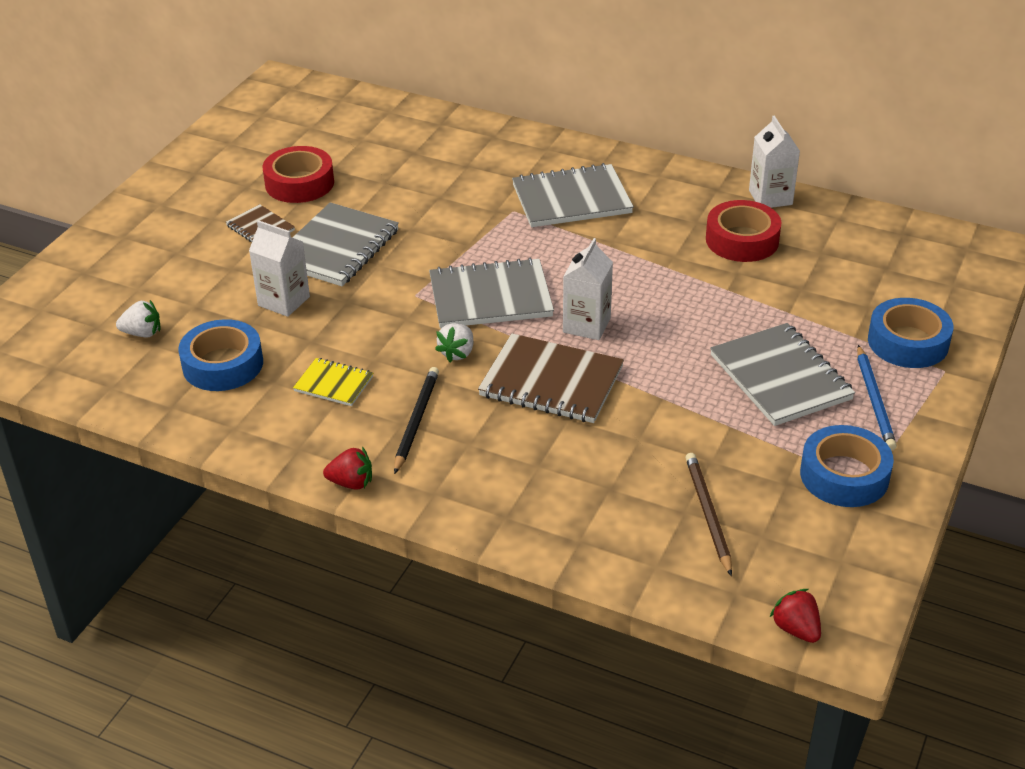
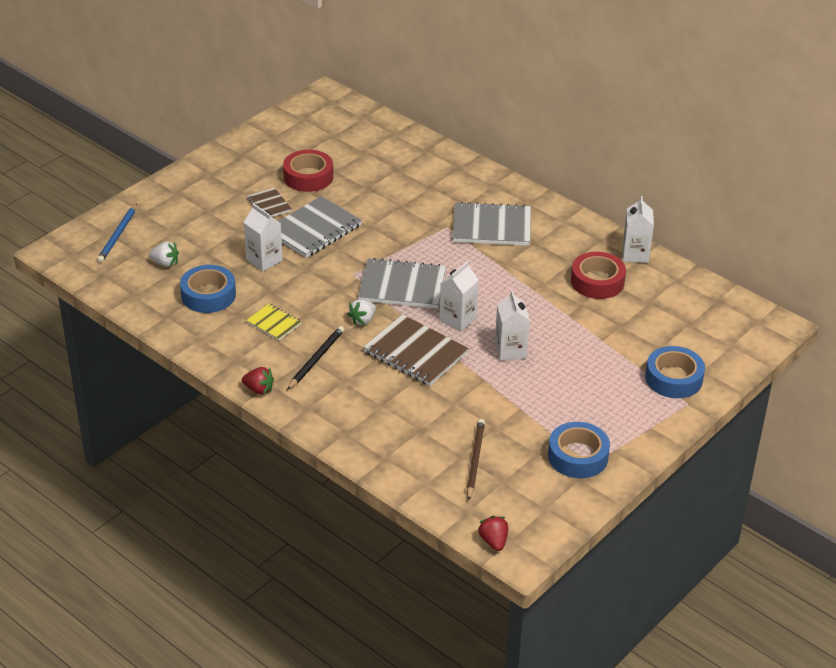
camera: 15 degrees right, 0 degrees up
(677, 351) = (510, 350): none -> white carton
(780, 377) = (571, 383): grey notebook -> none
(874, 400) = (627, 413): blue pencil -> blue pencil (118, 235)

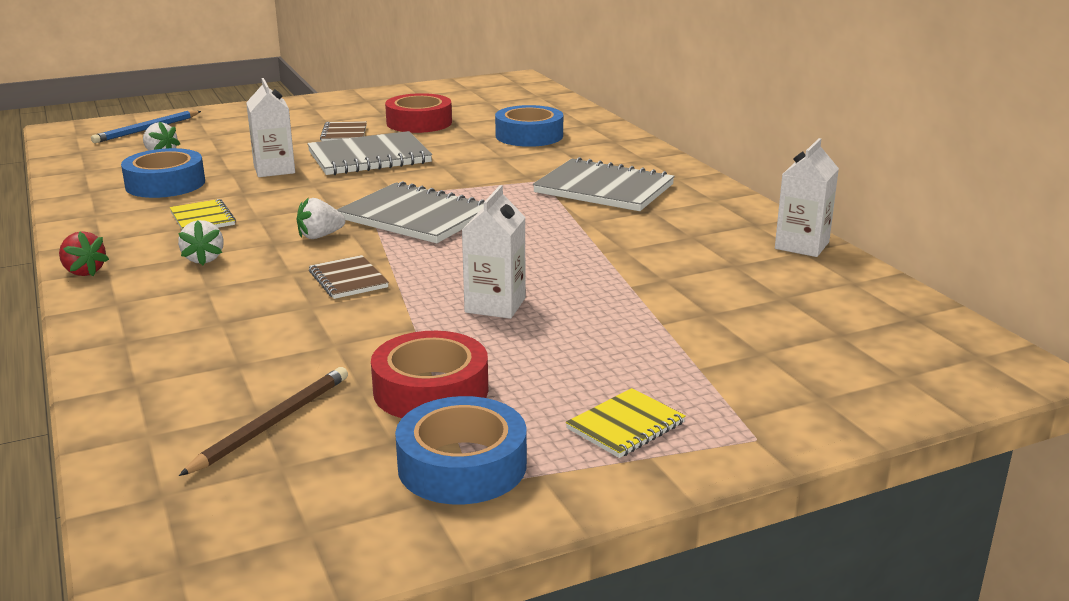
camera: 25 degrees right, 15 degrees down
(316, 359) = (204, 259): black pencil -> white strawberry
(415, 353) = (348, 279): brown notebook -> brown notebook, size x0.53
(458, 319) = (453, 259): white carton -> none
(493, 541) = (142, 560): red strawberry -> none
(597, 281) = (713, 261): red tape -> red tape (431, 390)
(630, 413) = (625, 426): none -> yellow notebook
(673, 378) = (754, 397): blue tape -> blue tape (529, 136)

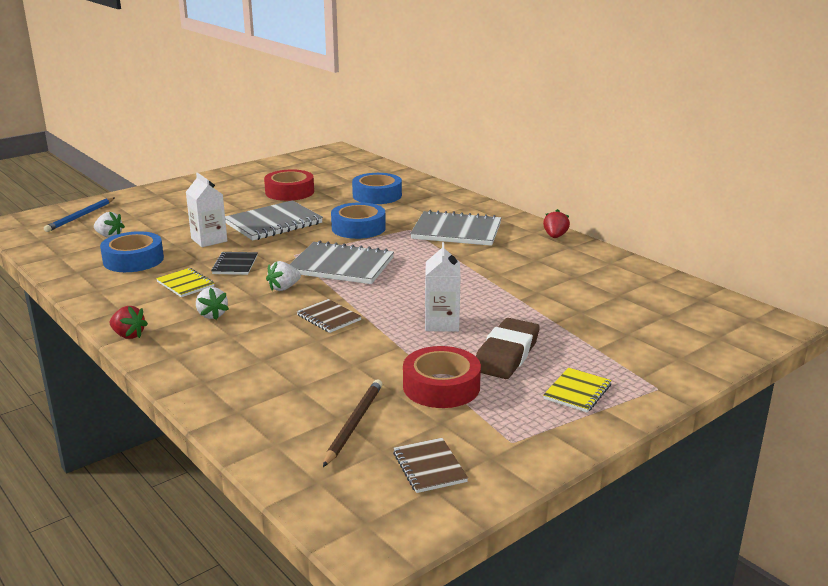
camera: 15 degrees left, 0 degrees up
(281, 202) = (235, 265): none -> black notebook
(344, 134) = (240, 206): brown notebook -> brown notebook (429, 467)
(462, 465) = (496, 431): blue tape -> blue tape (358, 228)
(556, 359) = (506, 355): none -> brown eraser
(741, 208) = (555, 236): none -> red strawberry
(802, 245) = (608, 258): white carton -> none

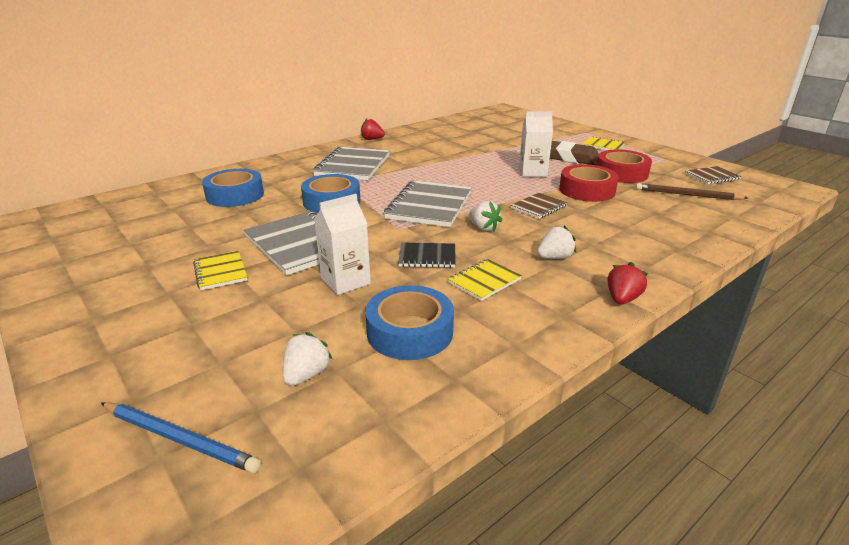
camera: 90 degrees left, 5 degrees up
(239, 206) = (220, 272): none -> yellow notebook
(289, 192) = (185, 242): red tape -> red tape (587, 190)

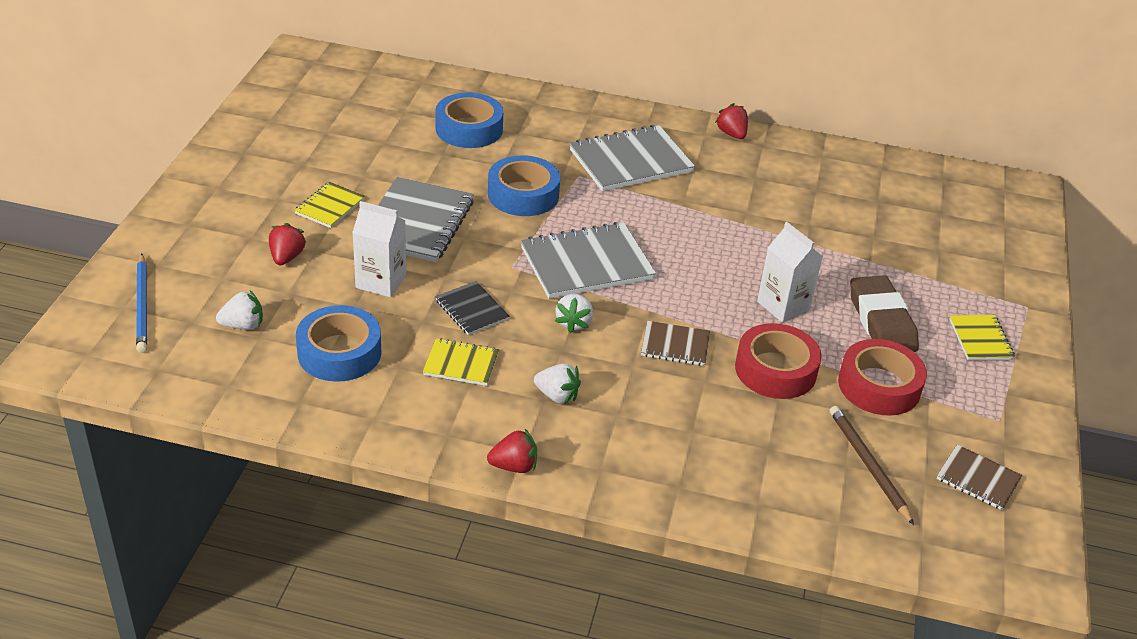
camera: 50 degrees right, 10 degrees up
(249, 315) = (286, 257): none -> red strawberry

